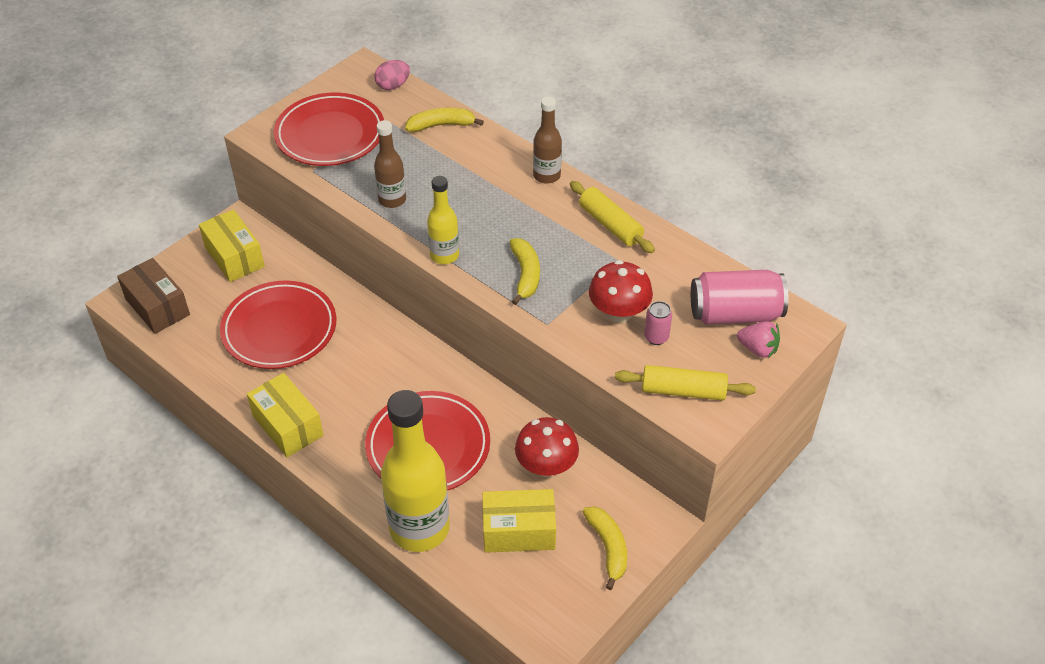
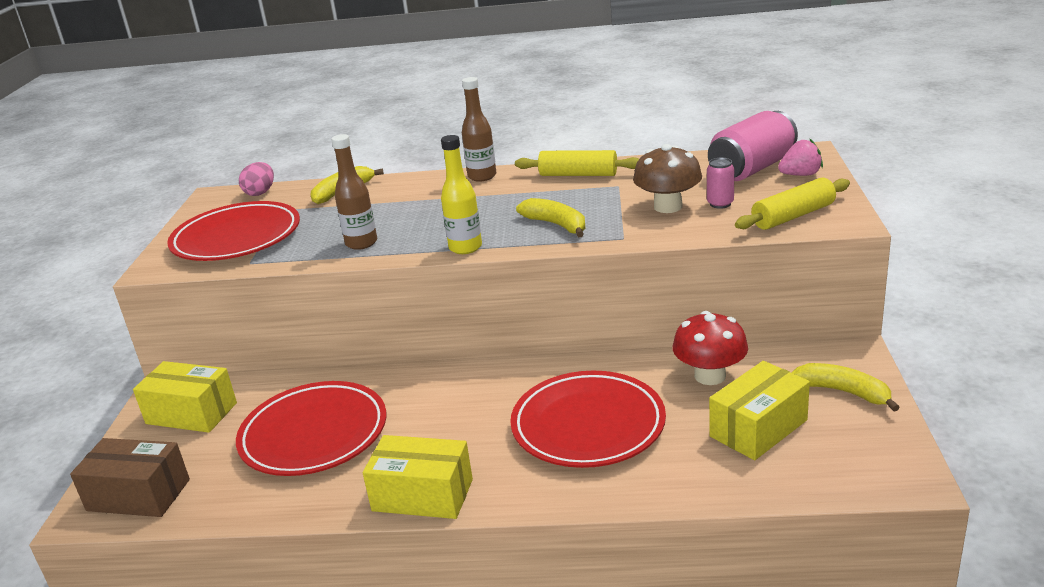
camera: 35 degrees left, 20 degrees down
(419, 528) = (670, 483): yellow bottle -> none
(618, 312) = (668, 207): red mushroom -> brown mushroom

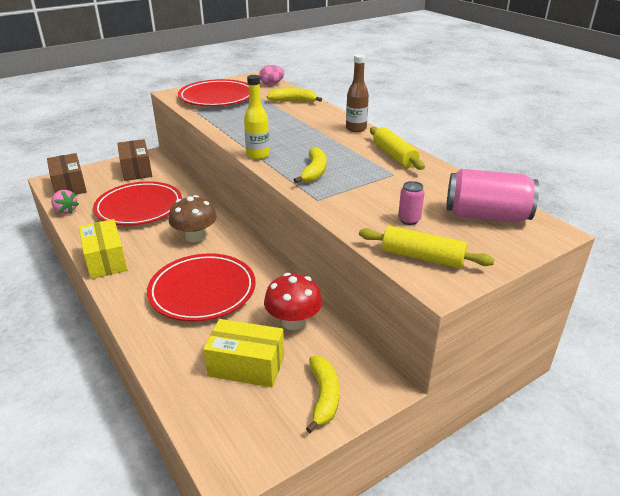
camera: 50 degrees right, 5 degrees up
(191, 413) = (136, 170): yellow box -> brown box
(361, 243) = (238, 127): brown bottle -> none
(668, 207) = (381, 201): brown mushroom -> brown mushroom (195, 237)
(800, 175) = (503, 240): pink strawberry -> pink strawberry (65, 211)

